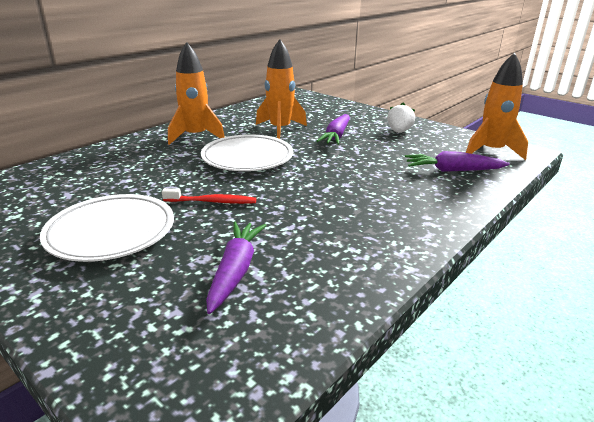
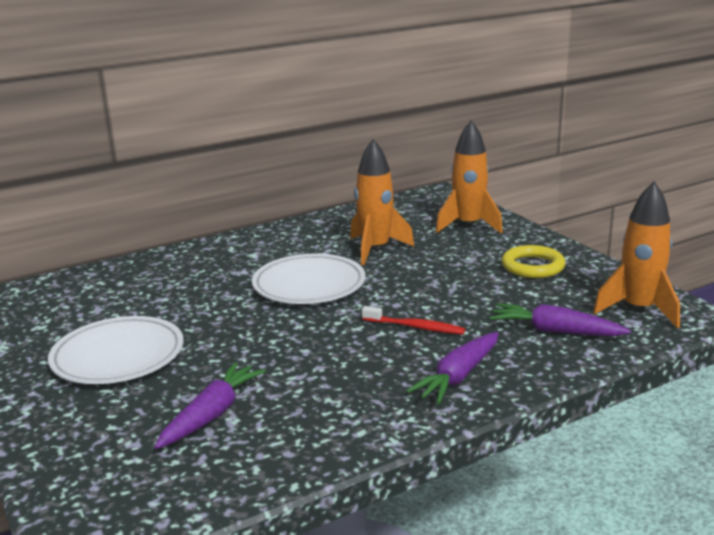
camera: 20 degrees right, 5 degrees down
(196, 136) = (268, 250): orange rocket -> orange rocket (468, 225)
(212, 202) = (235, 336): red toothbrush -> red toothbrush (415, 327)
(336, 136) = (441, 265): purple carrot -> purple carrot (458, 376)
(399, 132) = (533, 266): white strawberry -> yellow ring

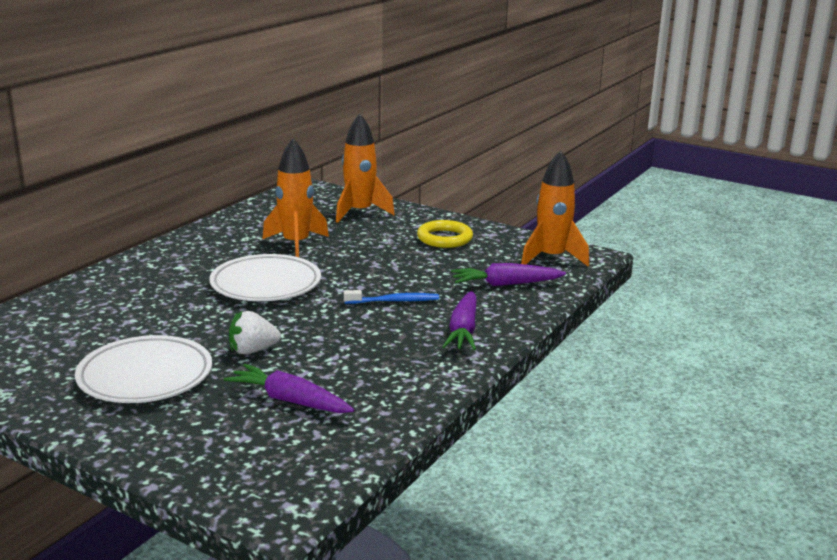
camera: 30 degrees left, 0 degrees up
(212, 414) = (290, 400): purple carrot -> purple carrot turned 60 degrees counterclockwise
(231, 352) = (252, 351): none -> white strawberry
(415, 327) = (393, 301): red toothbrush -> blue toothbrush

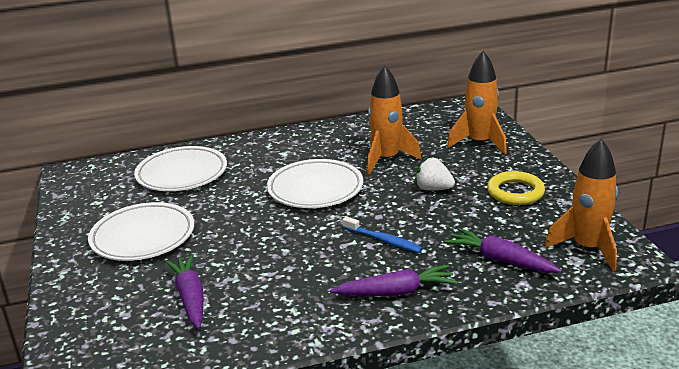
camera: 45 degrees right, 5 degrees up
(90, 314) = (182, 174): none -> white plate
(252, 351) = (228, 244): white strawberry -> white strawberry (433, 189)
(463, 330) = (396, 292): purple carrot -> purple carrot turned 150 degrees counterclockwise

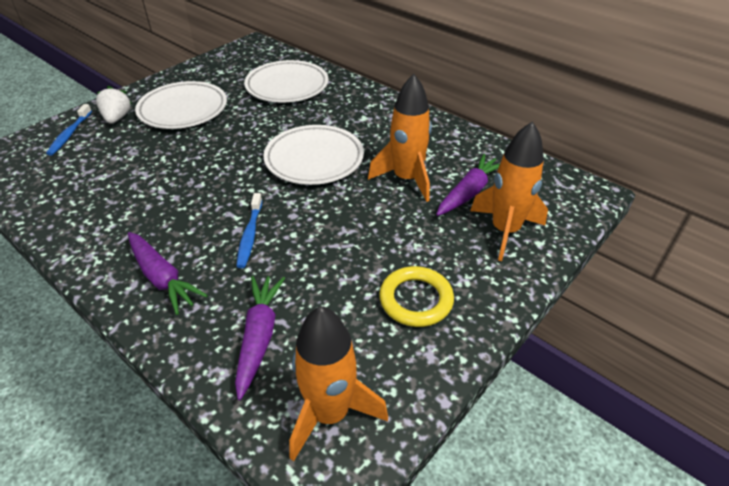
camera: 55 degrees right, 15 degrees up
(90, 316) = (70, 134): none -> blue toothbrush
(190, 298) = (109, 166): purple carrot -> purple carrot (469, 192)
(433, 189) = (372, 232): white strawberry -> white strawberry (117, 118)

